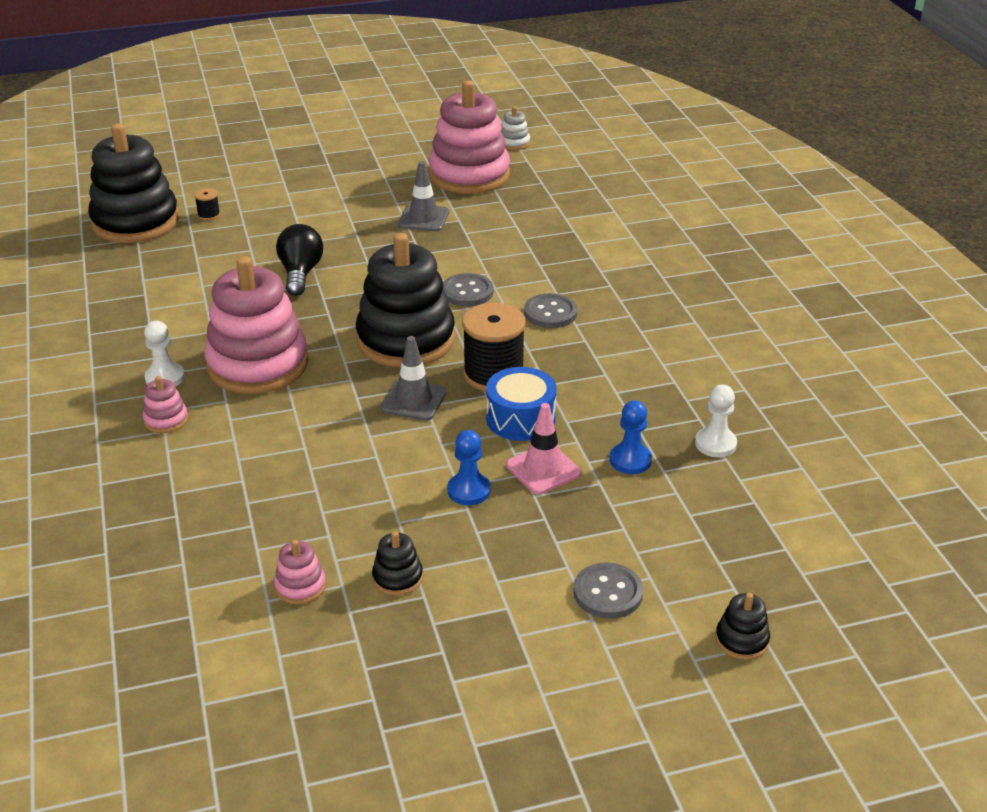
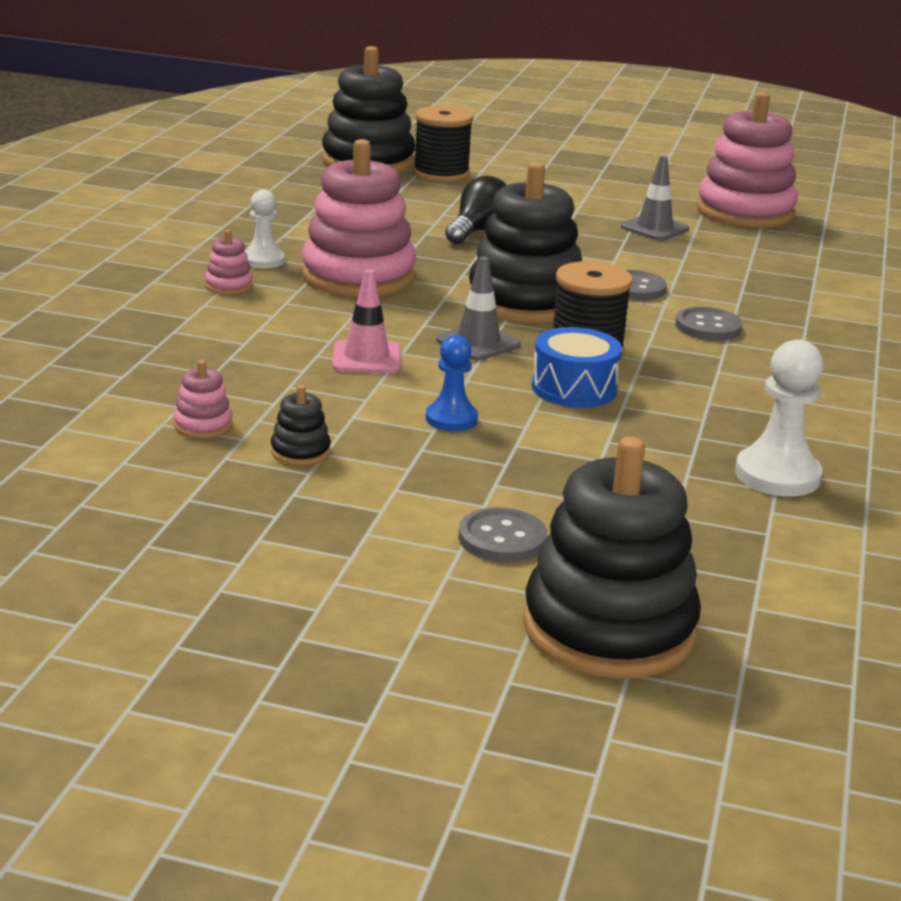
camera: 30 degrees right, 10 degrees down
(209, 215) = (441, 174): black spool -> black spool, size x2.28
(514, 143) = (826, 202): white stacking toy -> none
(543, 469) = (550, 430): pink traffic cone -> pink traffic cone (366, 358)
(630, 460) = (658, 455): blue pawn -> none
(715, 444) = (777, 475): white pawn -> white pawn, size x1.54
(741, 640) = (609, 629): black stacking toy -> black stacking toy, size x2.44

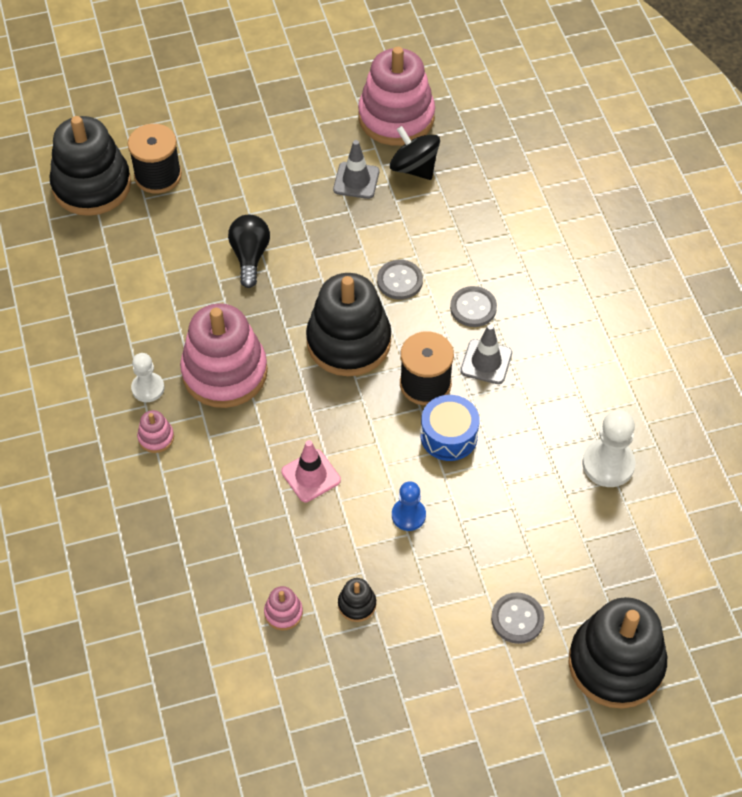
camera: 30 degrees left, 30 degrees up
(478, 343) = (359, 415): grey traffic cone -> grey traffic cone (486, 362)
(733, 239) = (414, 168): none -> black spinning top

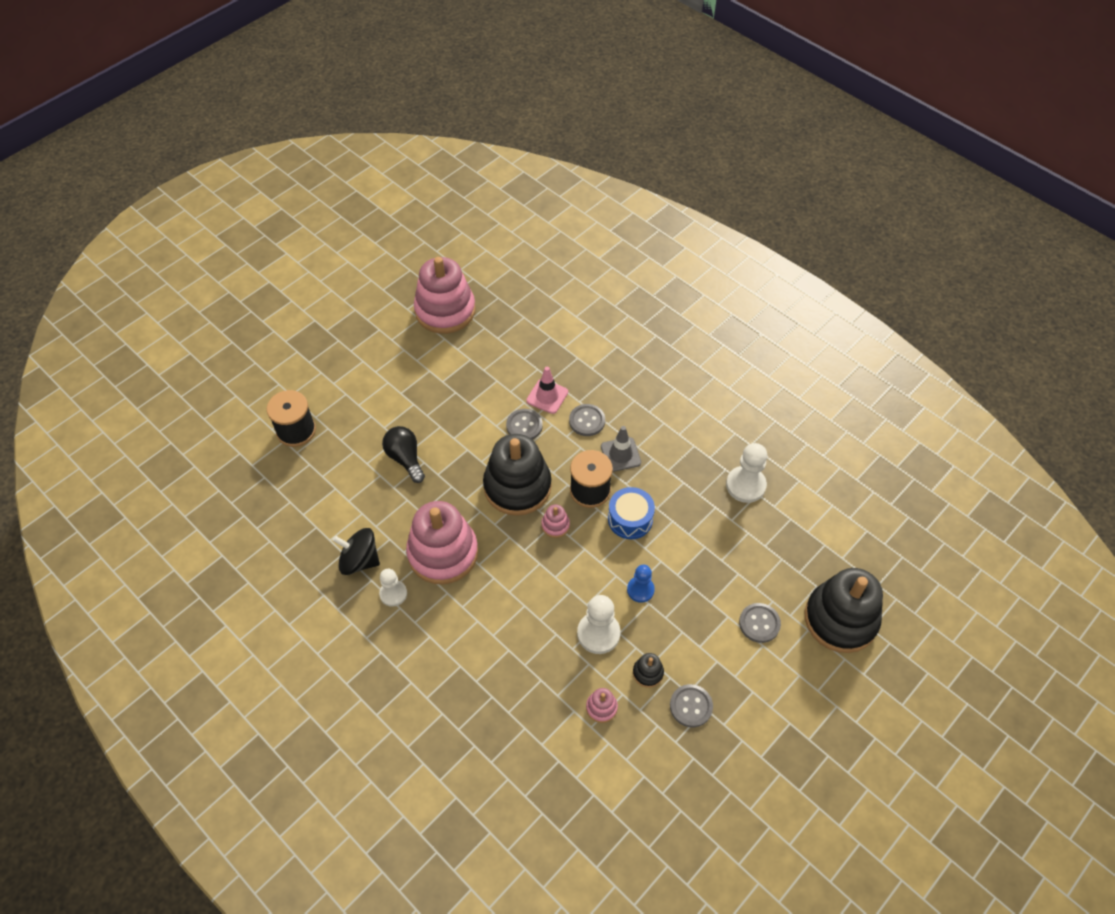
camera: 30 degrees left, 0 degrees up
(92, 185) = (249, 461): black stacking toy -> none
(156, 437) = (424, 628): pink stacking toy -> pink stacking toy (555, 525)
(311, 476) = (555, 597): pink traffic cone -> pink traffic cone (547, 396)
(332, 537) = (598, 633): none -> white pawn
(356, 180) = (446, 368): grey traffic cone -> none
(379, 663) = (691, 706): none -> grey button
(414, 168) = (481, 341): black spinning top -> black spinning top (359, 560)

